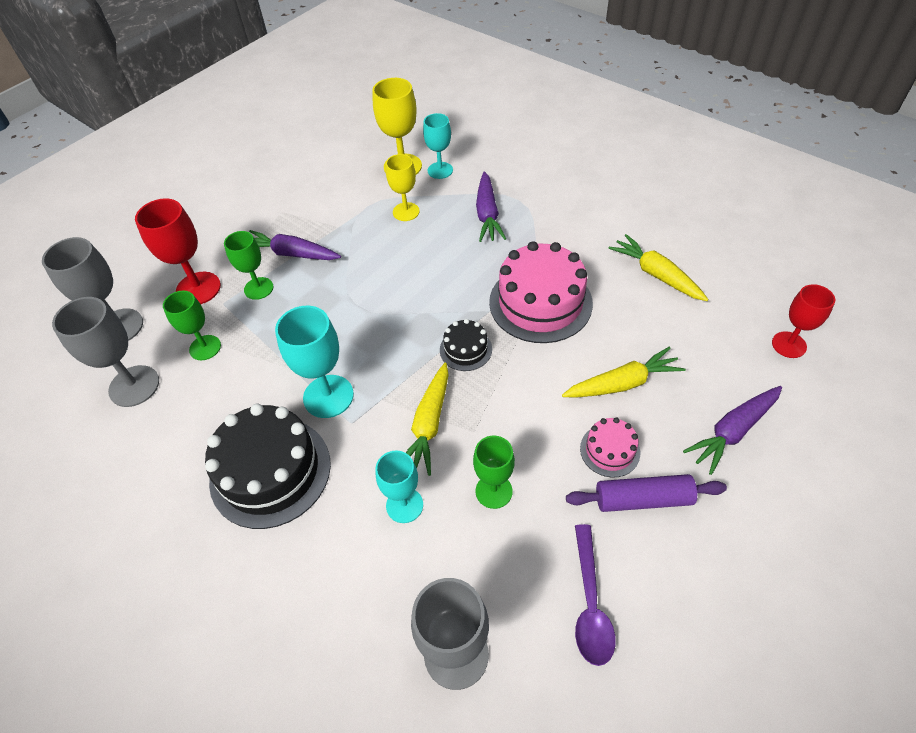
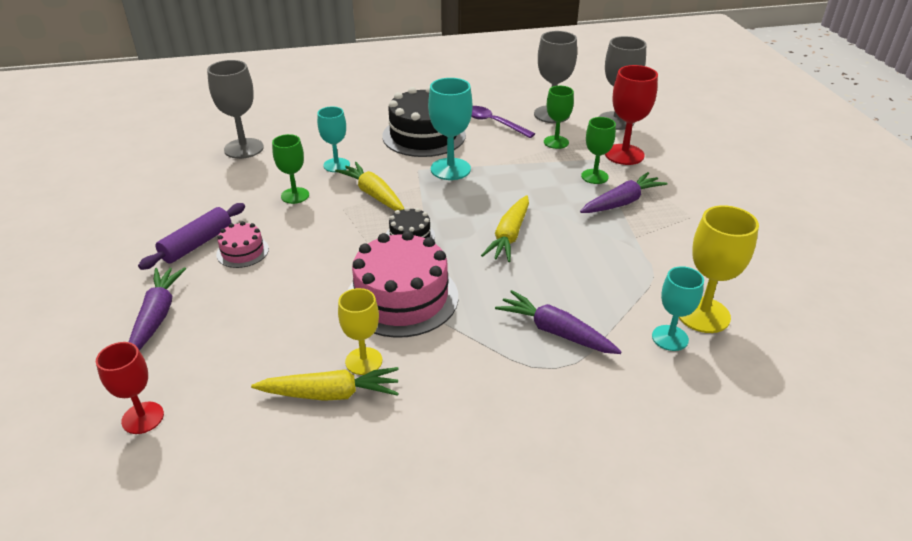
camera: 125 degrees right, 15 degrees down
(406, 212) = (617, 282): yellow goblet -> yellow goblet (363, 361)
(590, 603) = (191, 194): purple spoon -> purple spoon (493, 123)
(623, 383) = (272, 290): yellow carrot -> yellow carrot (509, 236)

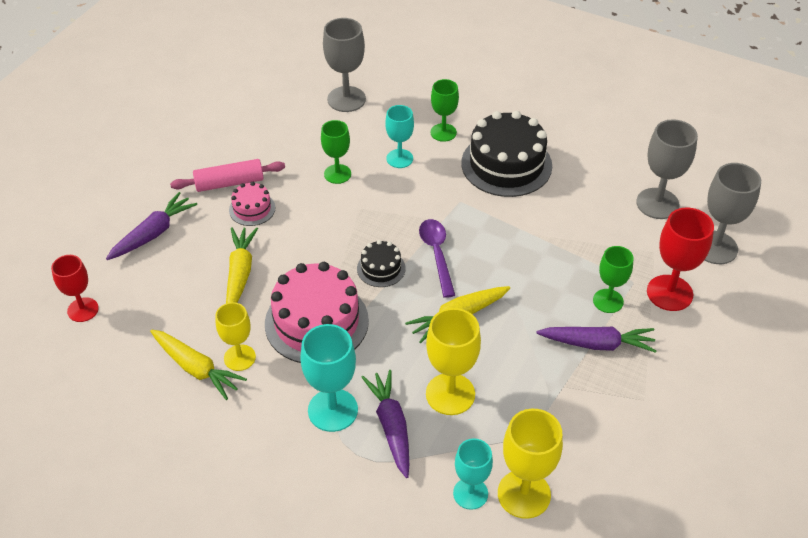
camera: 40 degrees right, 10 degrees up
(197, 244) = (229, 183): purple rolling pin -> pink rolling pin
(373, 194) = (397, 208): yellow carrot -> yellow carrot (240, 273)
(450, 169) = (487, 217): turquoise goblet -> turquoise goblet (333, 410)
(493, 123) = (587, 184): purple spoon -> purple spoon (437, 255)
(556, 142) = (620, 240): green goblet -> green goblet (443, 132)
(569, 285) = (450, 394): none -> yellow goblet

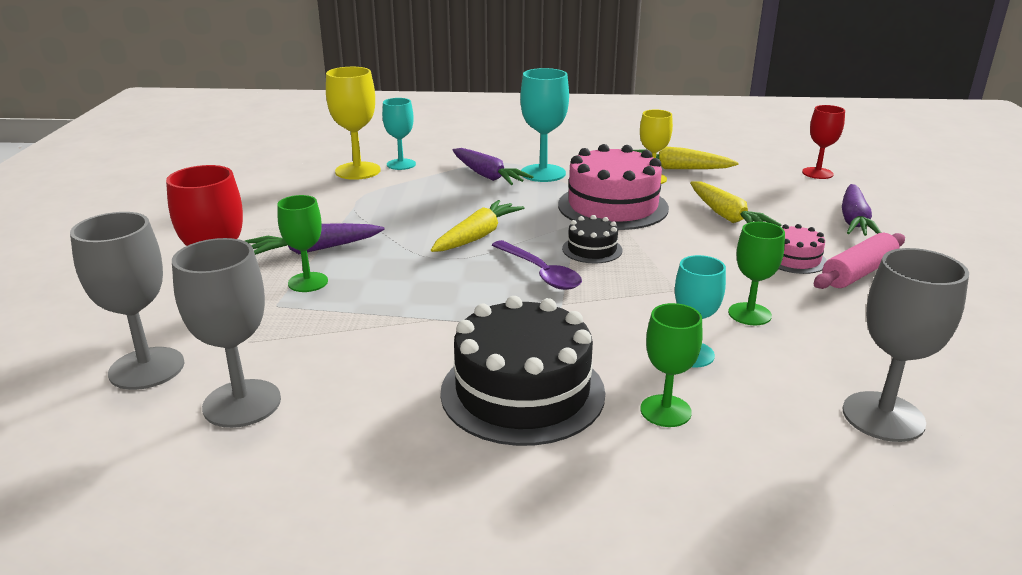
camera: 155 degrees right, 20 degrees down
(450, 394) = (450, 197): yellow goblet -> none

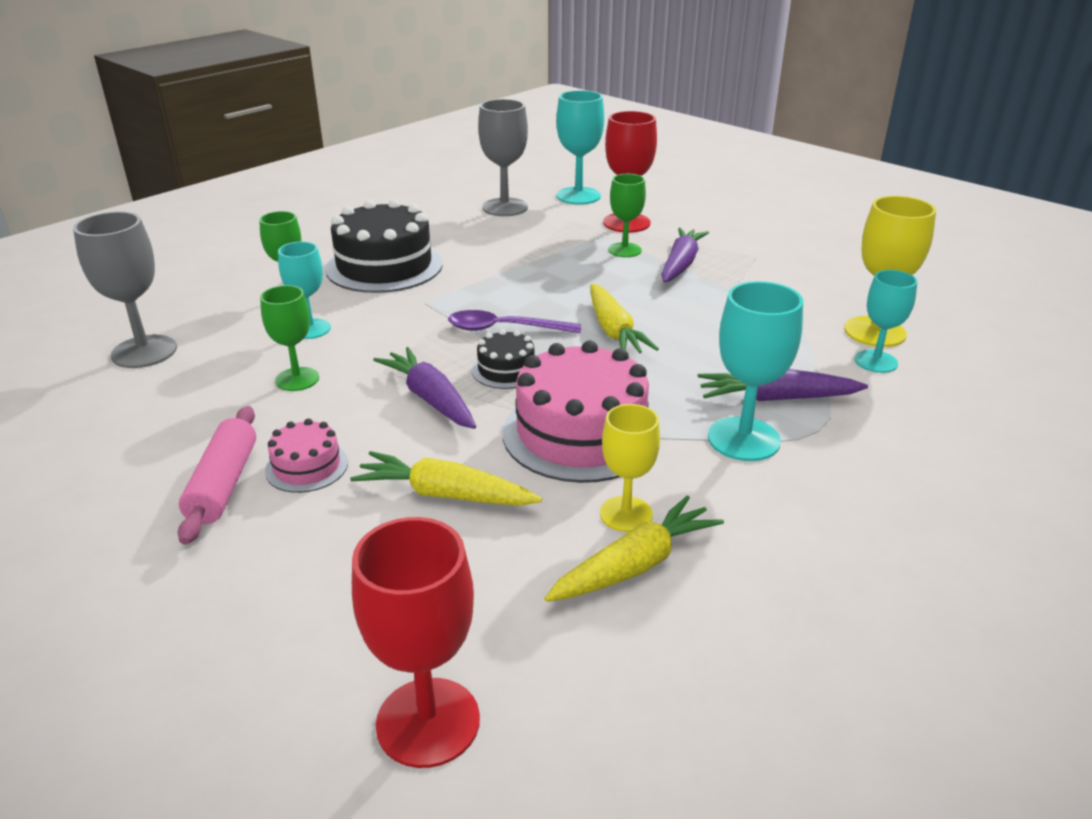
camera: 130 degrees right, 5 degrees up
(147, 368) = (578, 196): grey goblet -> turquoise goblet
(817, 173) = (428, 722): red goblet -> red goblet, size x1.52
(854, 221) = (278, 593): purple carrot -> purple carrot (430, 398)

